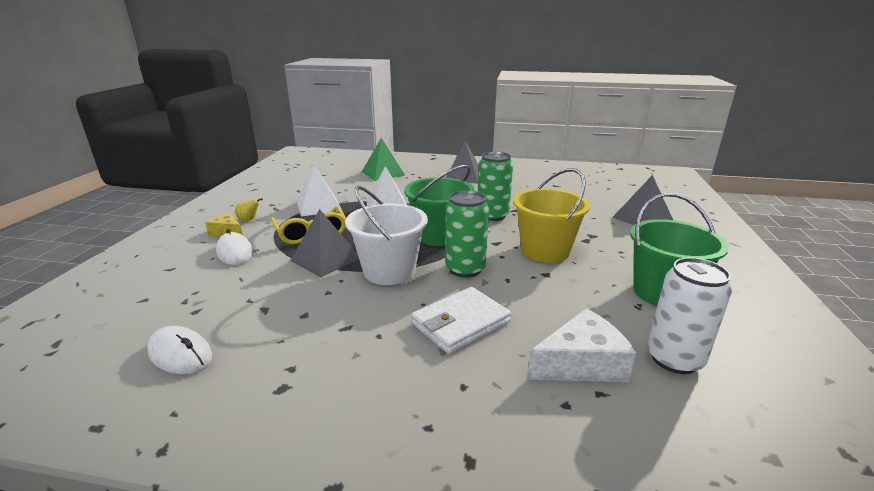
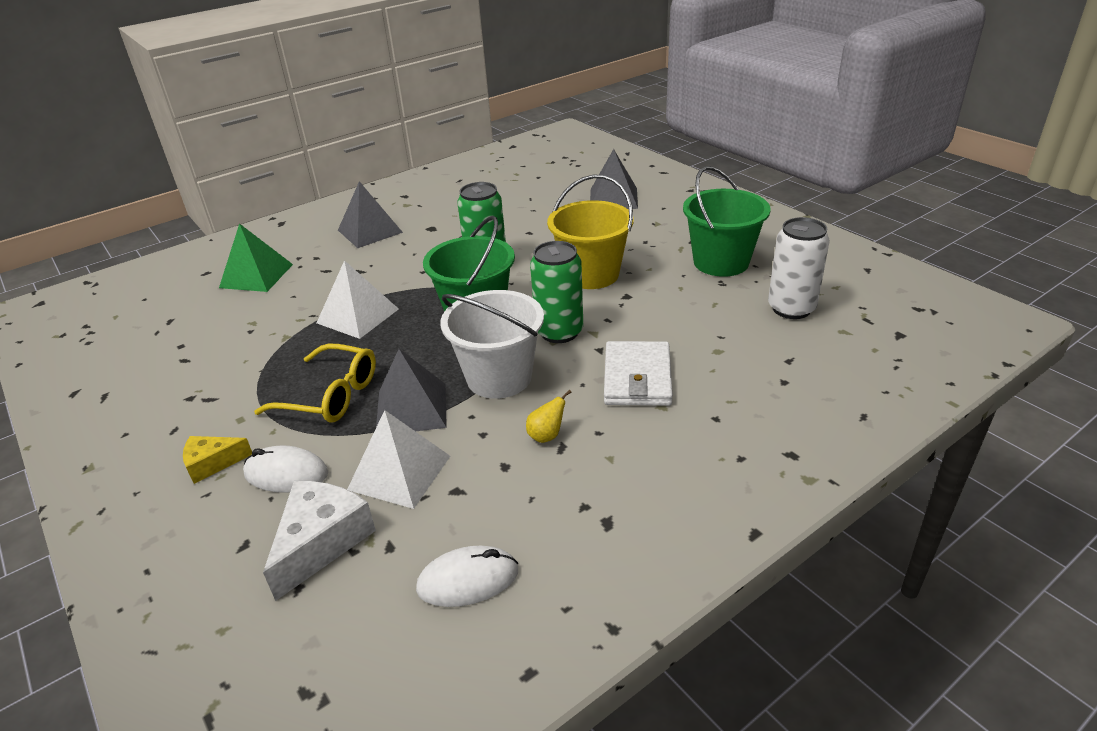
camera: 45 degrees left, 10 degrees up
(249, 220) = (206, 433): yellow pear -> yellow pear (547, 436)
(319, 206) = (265, 362): white pyramid -> white pyramid (399, 472)
(581, 363) = (752, 349): white cheese -> white cheese (321, 542)

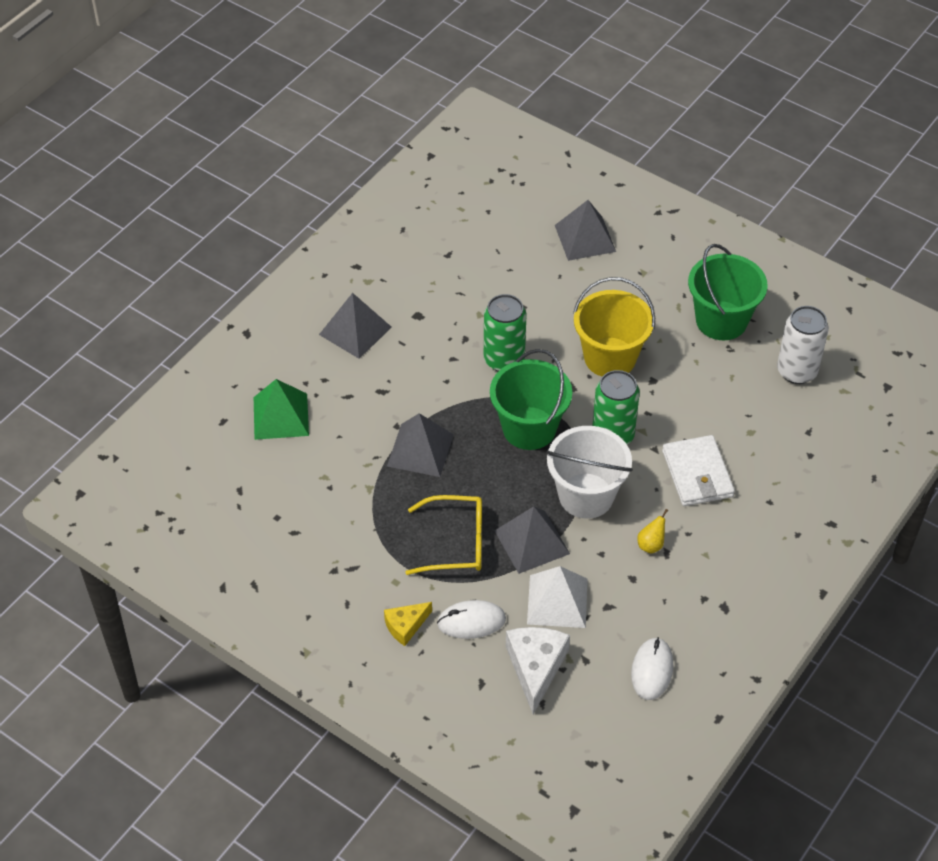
camera: 20 degrees left, 15 degrees up
(358, 316) = (420, 450): white pyramid -> grey pyramid
(468, 580) = (652, 670): white mouse -> white mouse turned 45 degrees counterclockwise

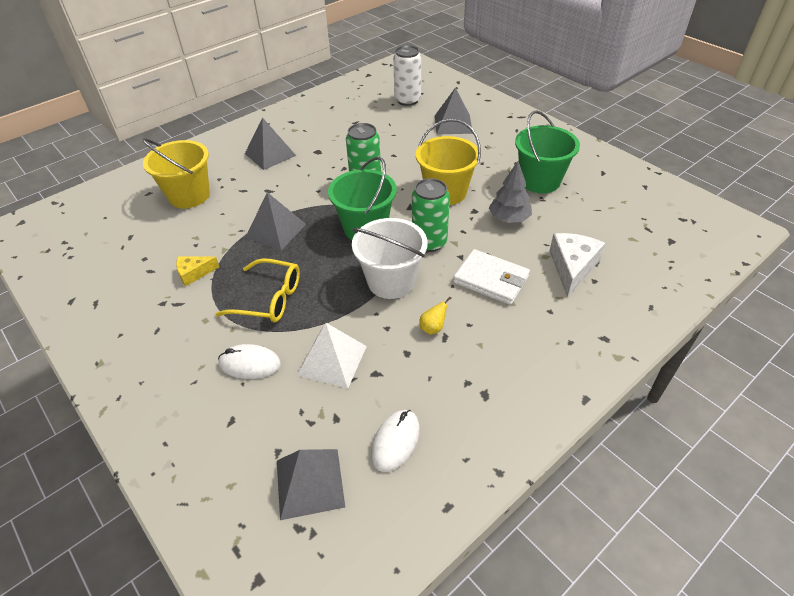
camera: 15 degrees right, 5 degrees down
(280, 416) = (189, 195): green pyramid -> yellow bucket
(405, 626) = (193, 357): yellow cheese -> yellow cheese (194, 273)
(531, 542) = (331, 308): grey pyramid -> grey pyramid (309, 483)
(535, 668) = (287, 416): white cheese -> white cheese (572, 267)
(697, 385) = (509, 218): none -> grey tree
(697, 474) = (491, 280): white wallet -> white wallet turned 60 degrees counterclockwise
(797, 371) = (594, 220): white can -> white can (407, 100)

